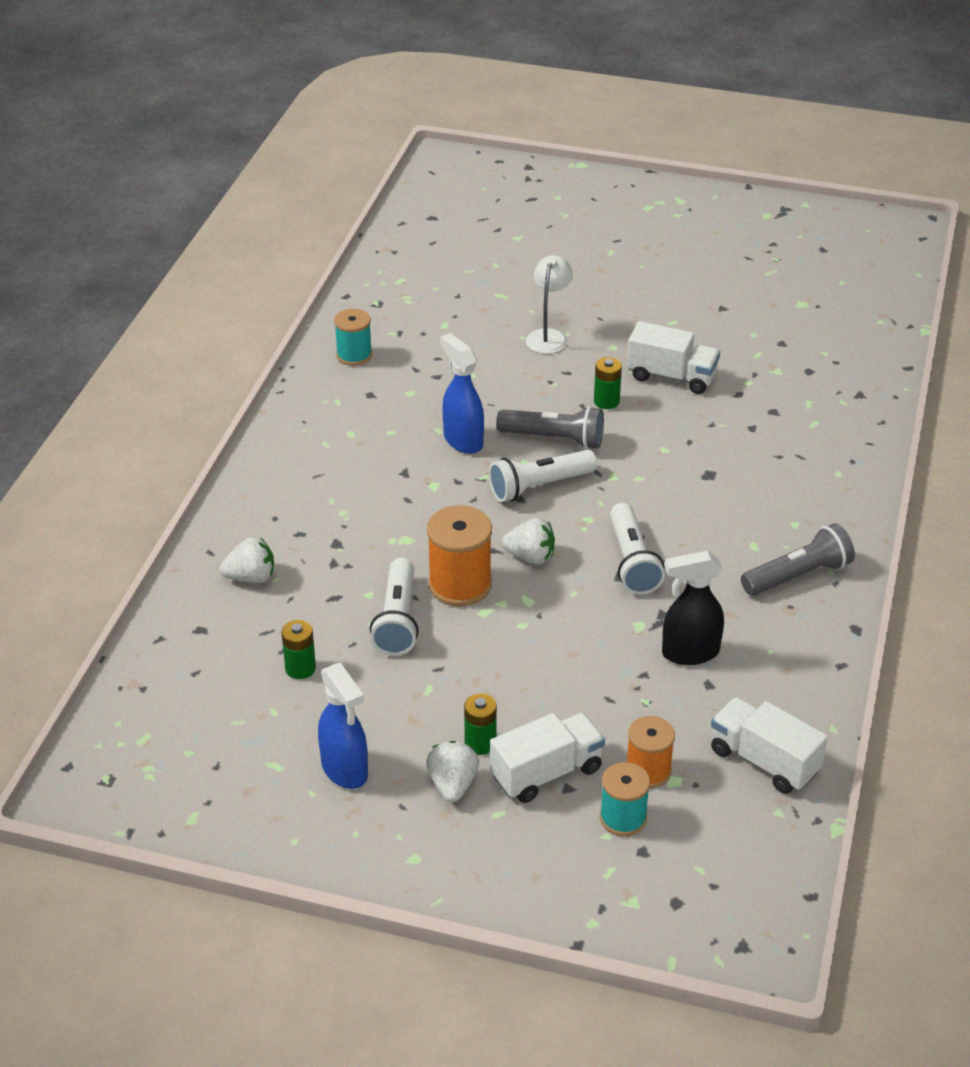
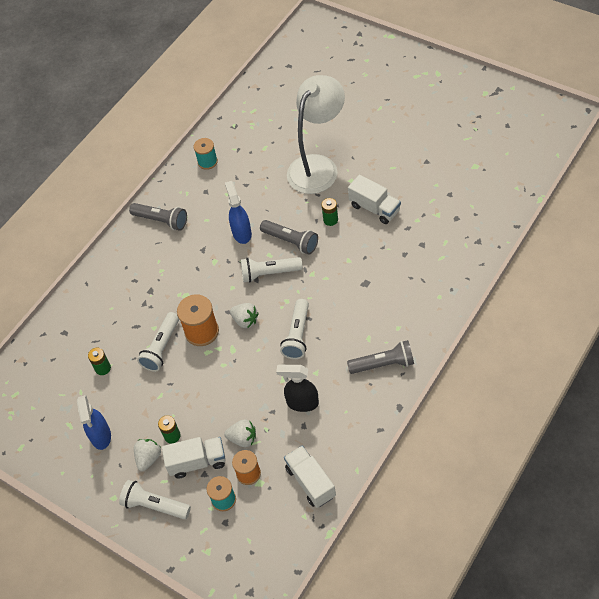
camera: 25 degrees right, 15 degrees up
(251, 577) = (100, 304): white strawberry -> white strawberry (243, 438)
(309, 444) = (161, 220): none -> grey flashlight
(500, 854) = (155, 505): none -> white flashlight
(548, 336) = (318, 166): white lamp -> white lamp, size x2.11

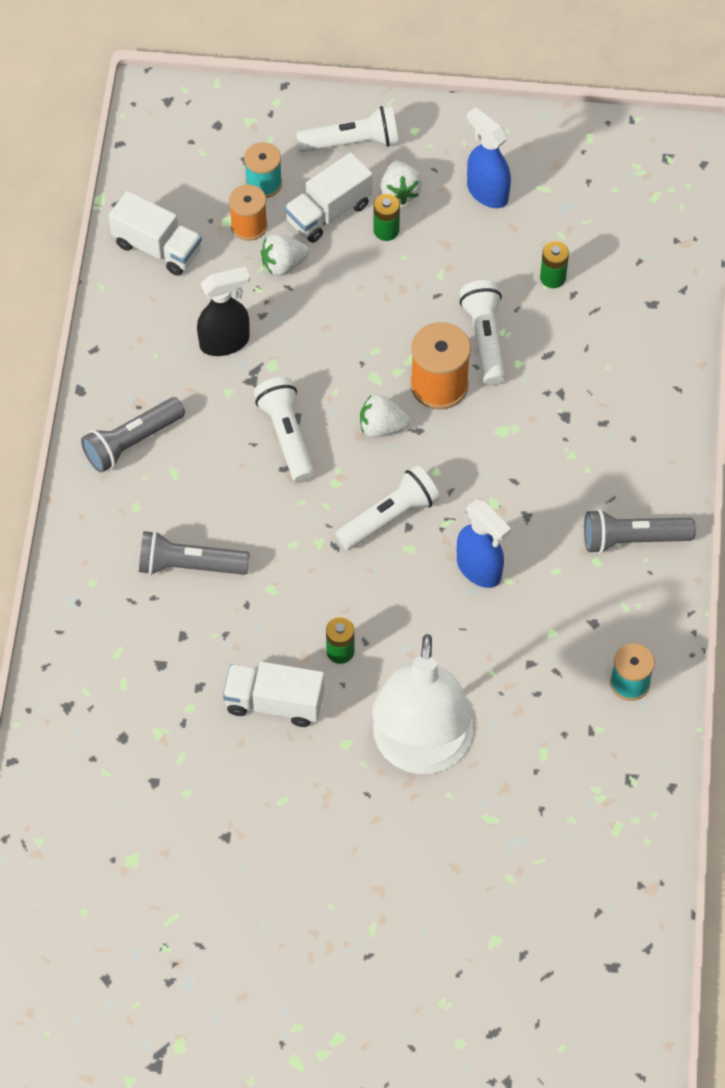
camera: 145 degrees right, 5 degrees up
(291, 241) = (386, 586): grey flashlight -> grey flashlight (189, 565)

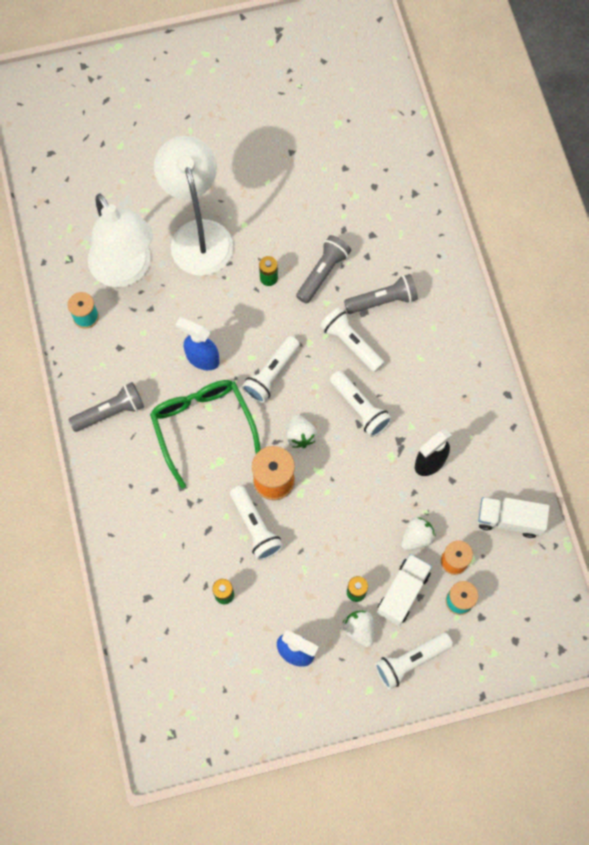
camera: 160 degrees right, 10 degrees up
(132, 442) = (456, 369): grey flashlight -> grey flashlight (322, 273)
(261, 522) = (351, 343): none -> white flashlight
(274, 703) = (295, 234): white truck -> none
(382, 427) = (300, 436): white strawberry -> white strawberry turned 90 degrees clockwise
(510, 480) = (203, 426): none -> green glasses
(549, 732) = (126, 270): none -> white lamp

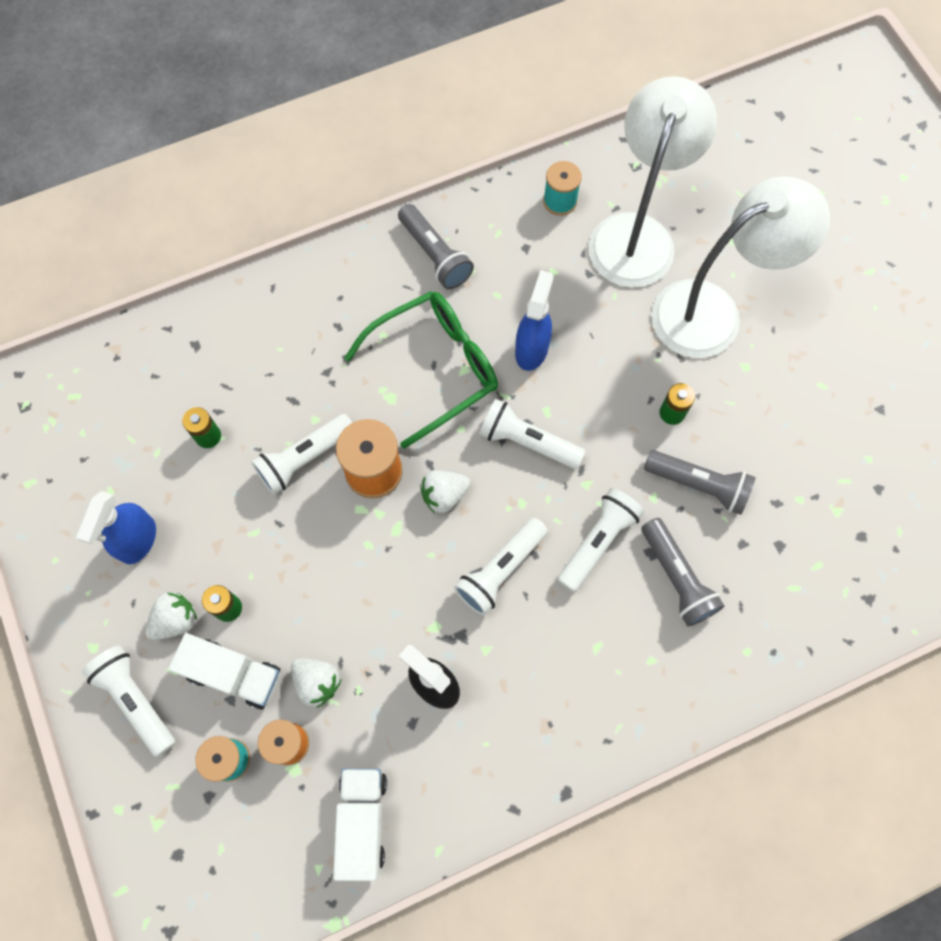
camera: 80 degrees right, 0 degrees up
(126, 270) = (636, 234): white lamp -> white lamp turned 150 degrees clockwise

